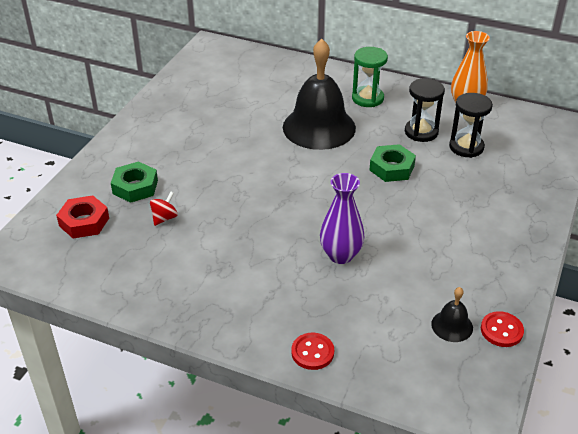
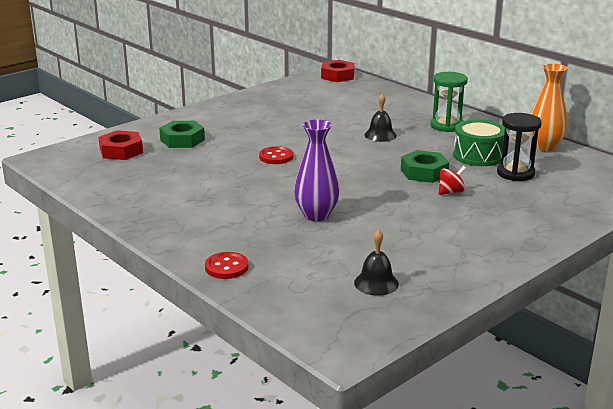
camera: 25 degrees right, 15 degrees down
(164, 218) = (187, 162): red spinning top -> red spinning top (451, 192)
(218, 50) = (337, 76): none -> red nut
(319, 127) = (380, 135): black bell -> black bell, size x0.44
(421, 132) = (478, 155): black hourglass -> green drum
(501, 330) = (424, 298): red button -> red button (276, 157)

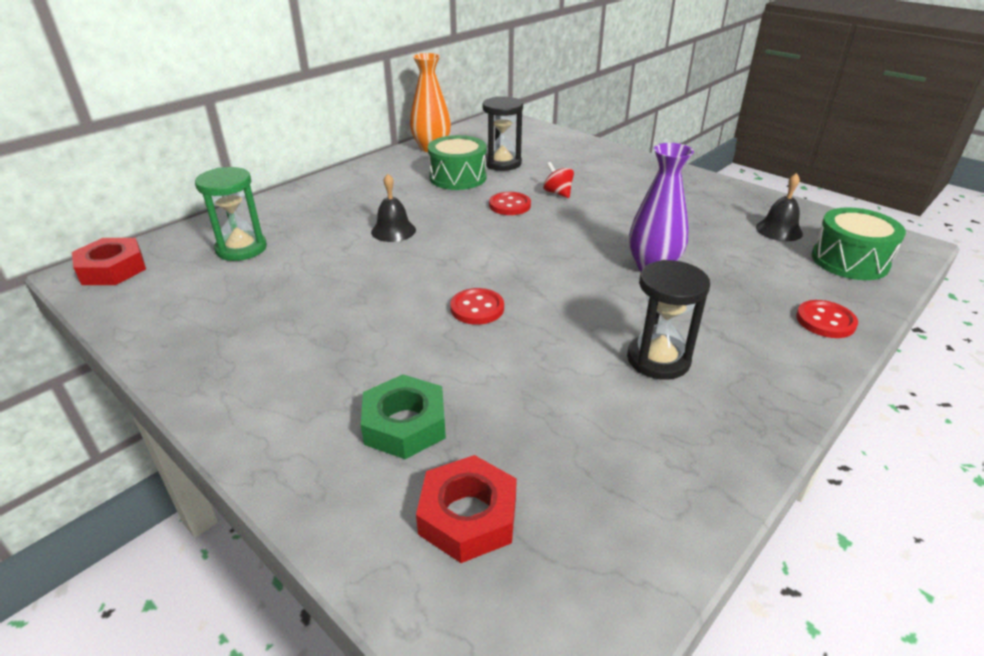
camera: 95 degrees left, 10 degrees up
(206, 202) = (658, 359): none -> black hourglass
(313, 305) = (849, 261): none -> green drum
(424, 172) = (509, 205): green nut -> red button
(446, 126) = (366, 191): green hourglass -> green hourglass (241, 248)

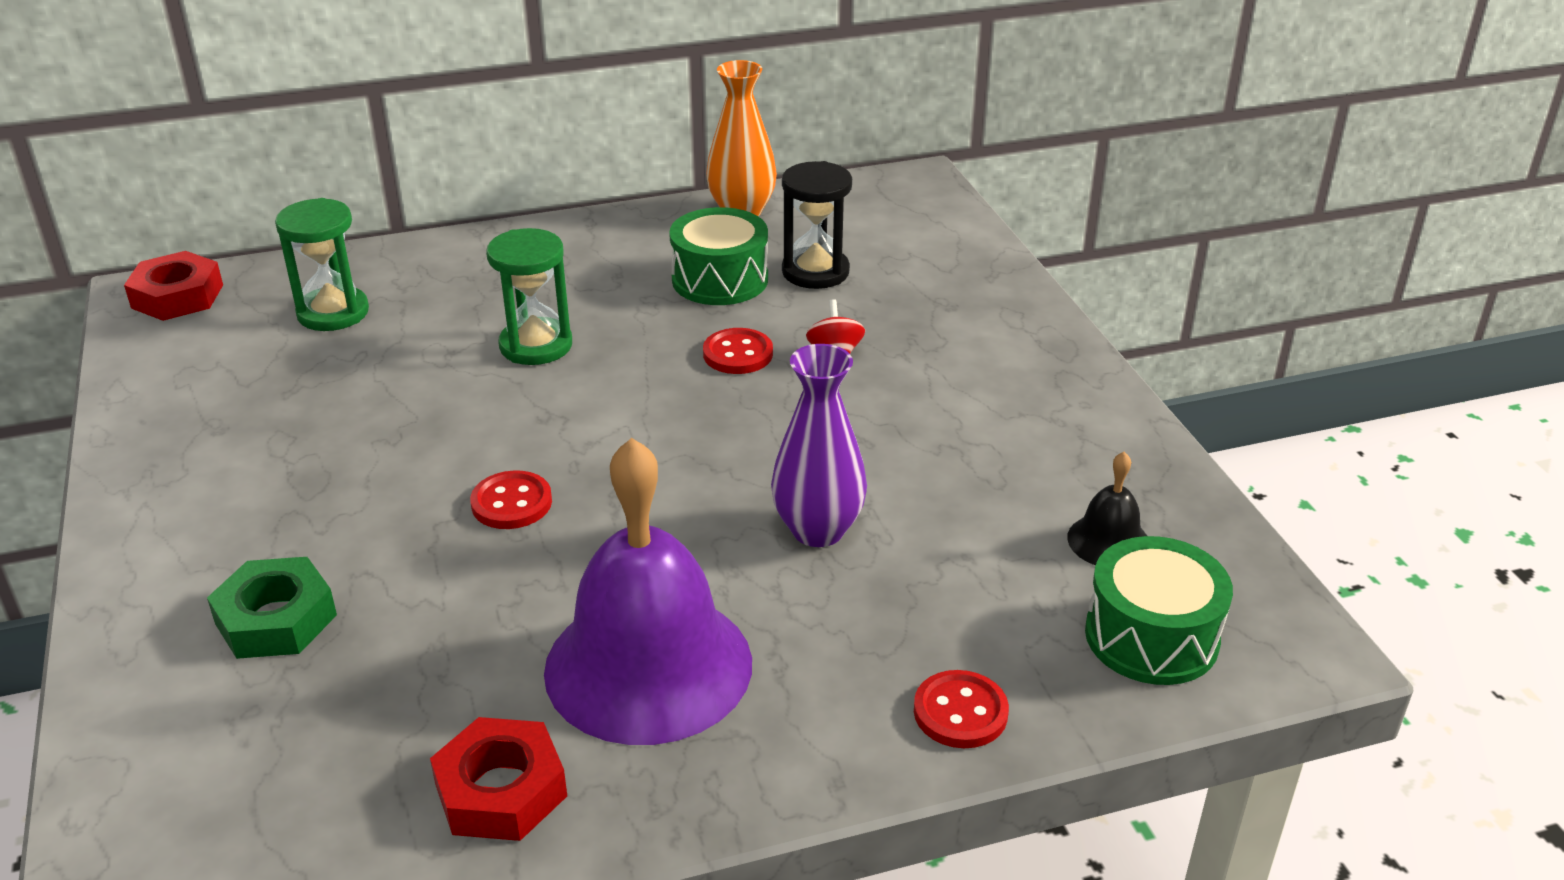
camera: 30 degrees right, 0 degrees up
(393, 231) = (536, 345): black bell -> green hourglass
(468, 516) = (231, 747): red nut -> red nut (501, 790)
(658, 359) = (648, 666): black hourglass -> purple bell

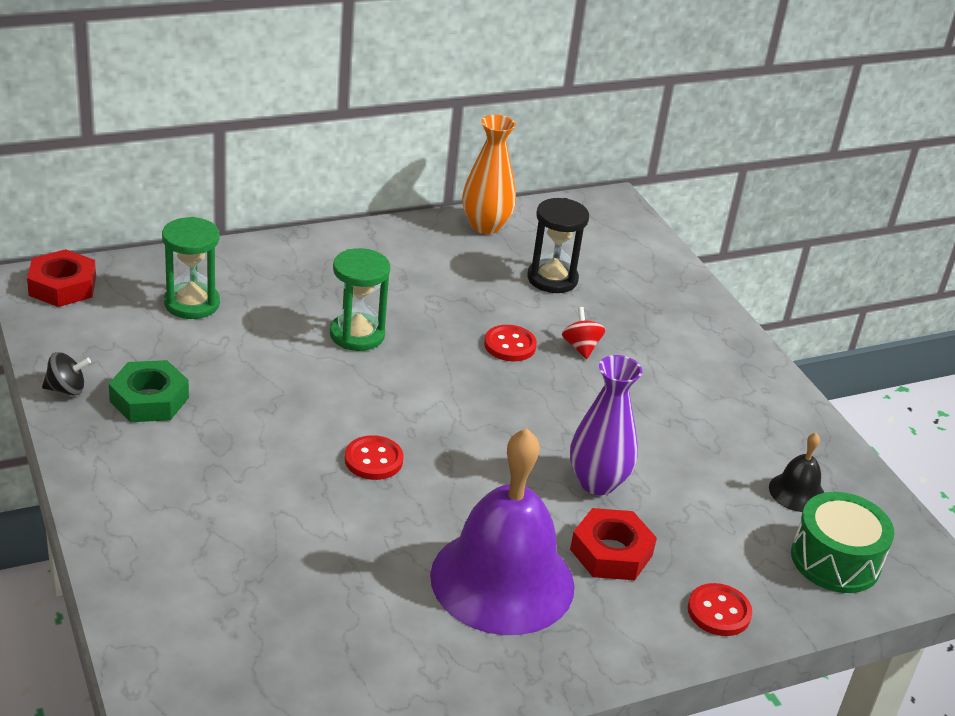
camera: 10 degrees left, 0 degrees up
(136, 419) = (67, 389): none -> black spinning top
(276, 619) = (227, 546): green nut -> green nut (149, 399)
(501, 790) = (424, 666): red nut -> red nut (611, 552)
(720, 279) = (482, 283): green drum -> none

